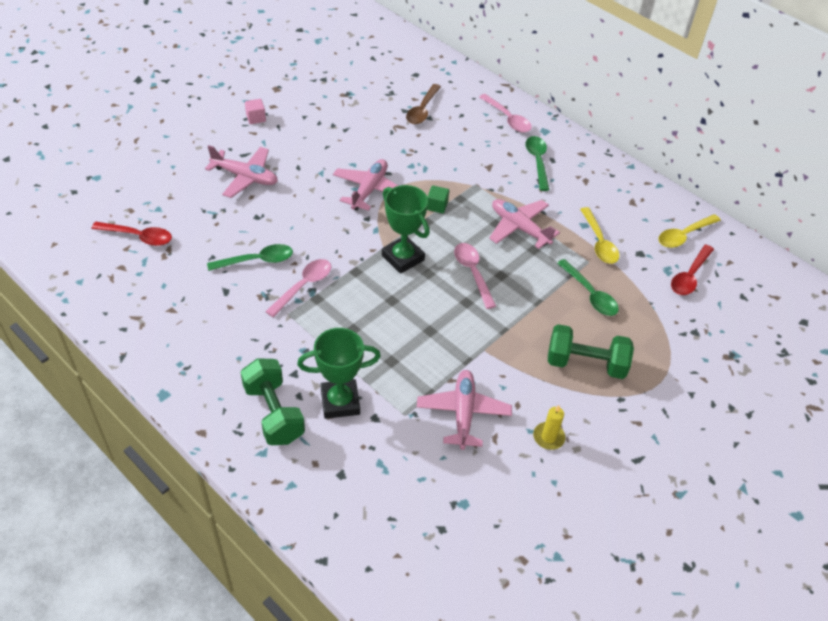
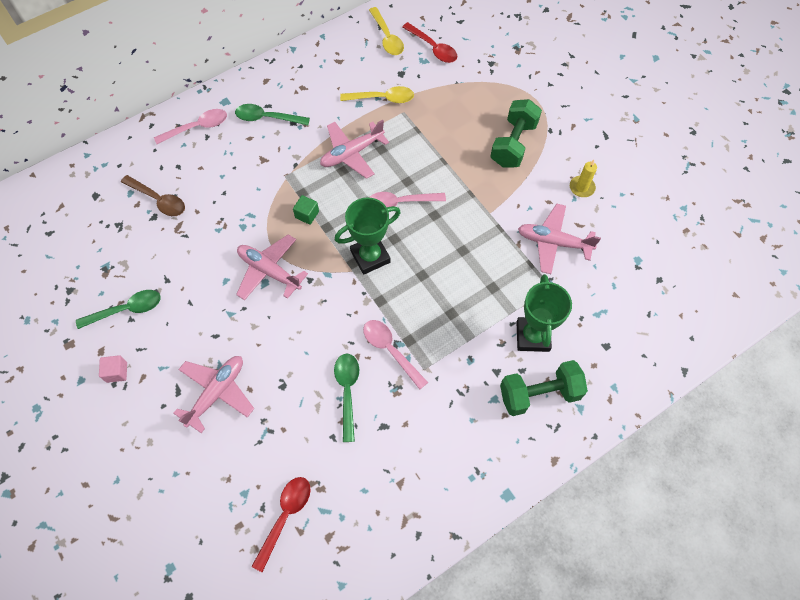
camera: 75 degrees left, 15 degrees up
(590, 294) = (441, 121): green spoon -> green spoon (126, 309)

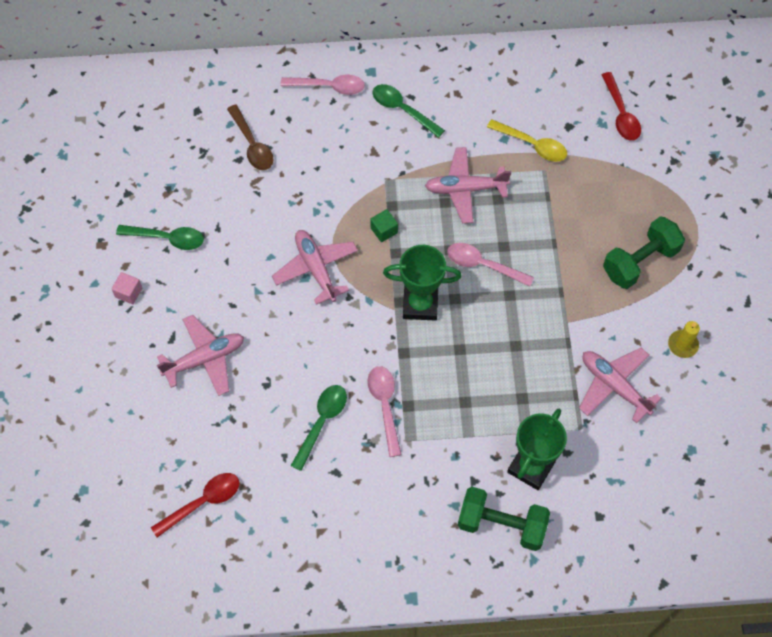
camera: 30 degrees right, 0 degrees up
(387, 37) = (578, 79): yellow spoon -> none

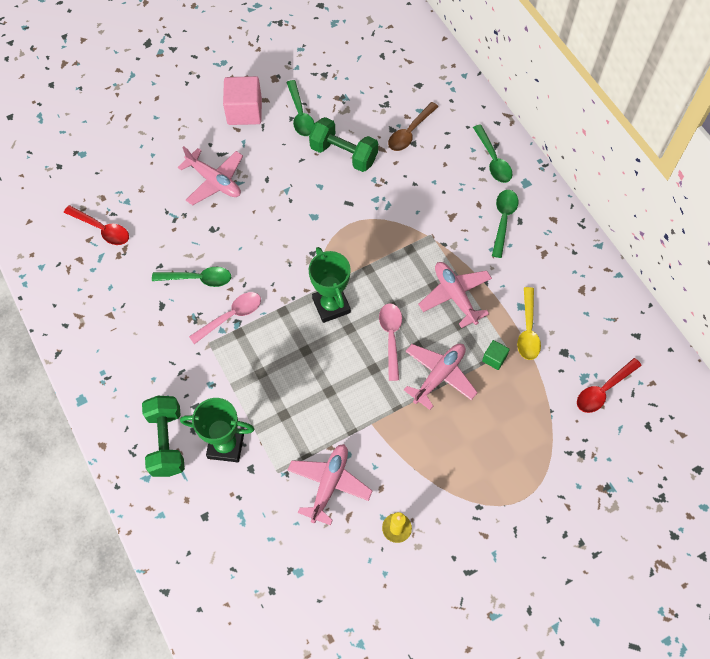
camera: 65 degrees right, 0 degrees up
(129, 292) = (244, 111): pink cube -> pink cube, size x2.03
(316, 269) = (325, 220): pink plane -> pink plane (439, 376)
(329, 87) = (493, 160): pink spoon -> green spoon
(384, 230) = (384, 252): green cube -> green cube (494, 358)
(639, 261) = (460, 461): green dumbbell -> green dumbbell (343, 154)

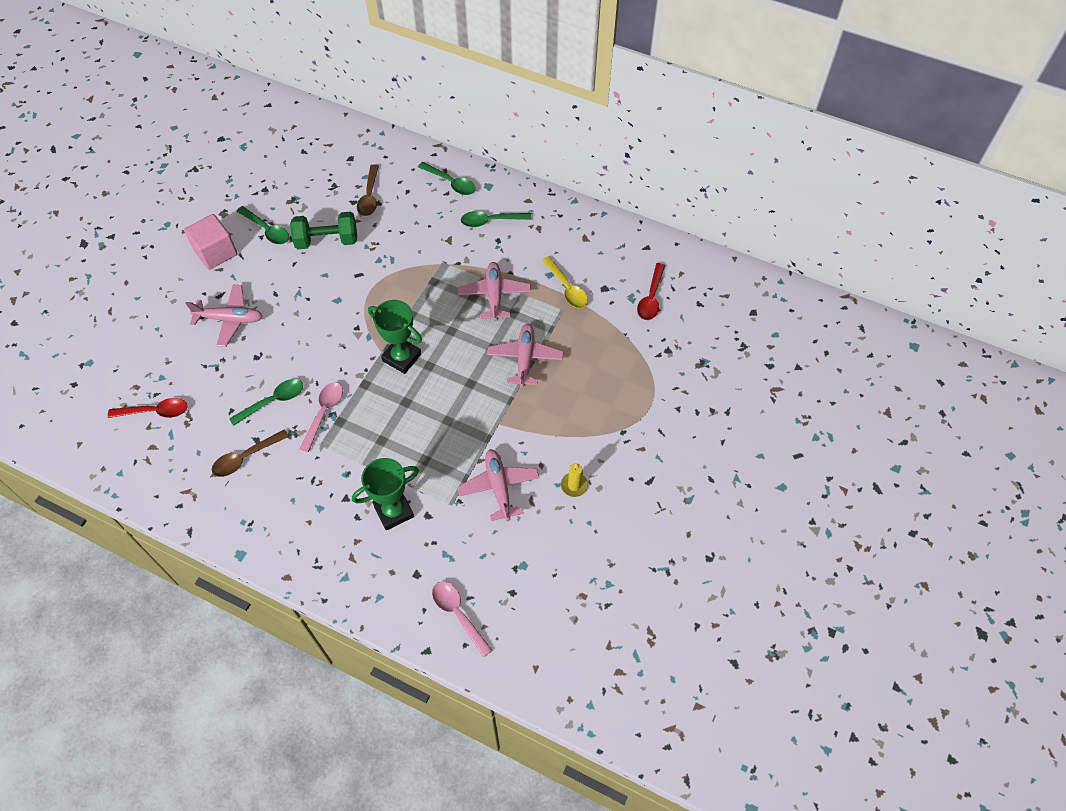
camera: 35 degrees left, 5 degrees down
(142, 316) = (245, 458): none -> brown spoon
(167, 442) = (341, 539): green dumbbell -> none
(391, 337) = (467, 353): pink spoon -> pink spoon (458, 614)
(455, 296) = (494, 295): pink plane -> pink plane turned 60 degrees clockwise
(494, 358) = (557, 322): green cube -> none
(503, 220) = (490, 221): green spoon -> green spoon turned 75 degrees counterclockwise

